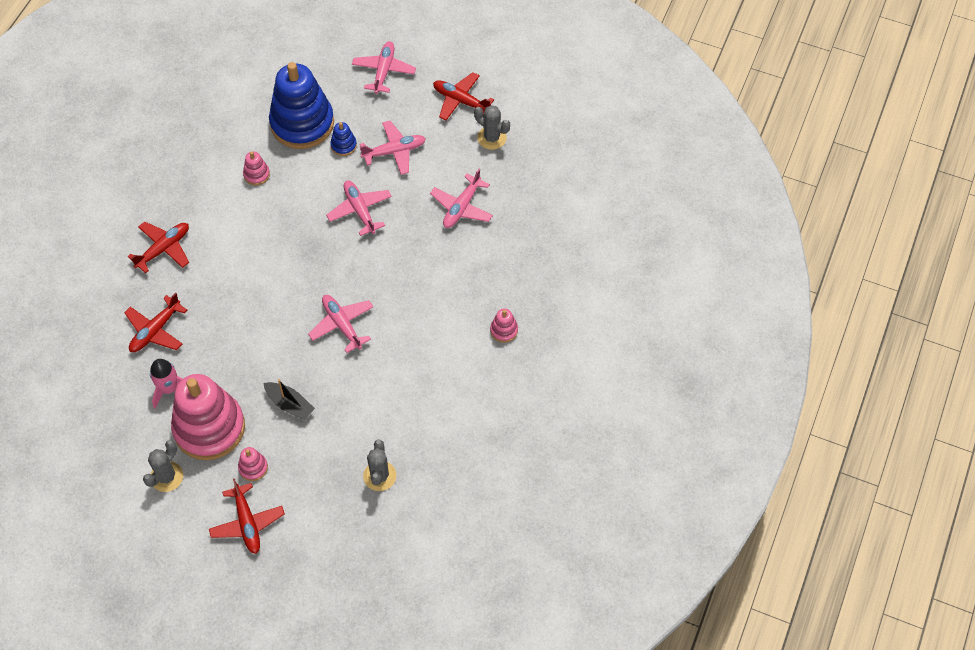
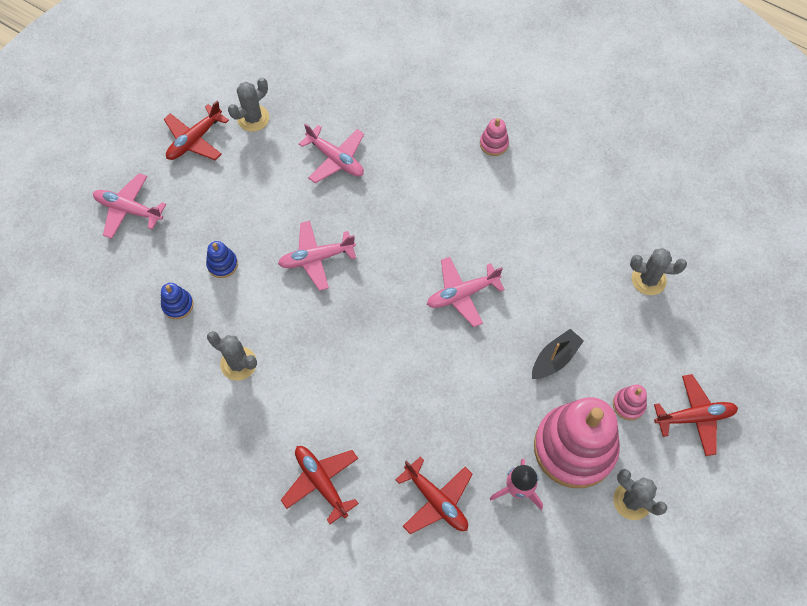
camera: 80 degrees left, 5 degrees up
(256, 174) = (238, 363): pink stacking toy -> grey cactus
(302, 123) = (177, 305): blue stacking toy -> blue stacking toy, size x0.40
(394, 151) = (245, 213): pink plane -> none

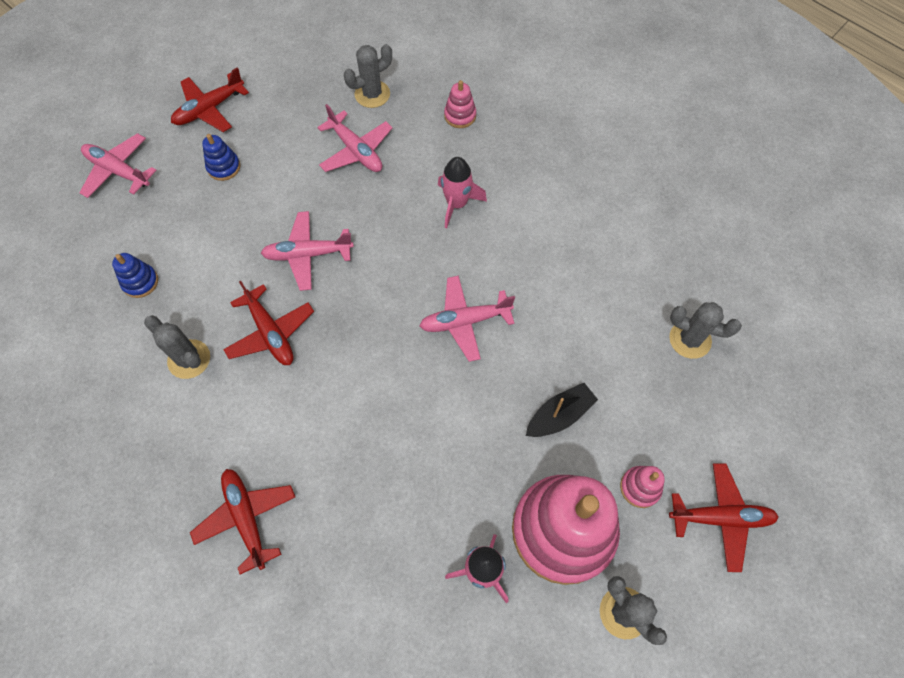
camera: 10 degrees right, 0 degrees up
(222, 264) = (202, 245): blue stacking toy -> blue stacking toy (224, 167)
(253, 118) = (278, 96): grey cactus -> grey cactus (372, 94)
(434, 194) = (457, 204): none -> pink rocket
(436, 500) = (379, 566): red plane -> red plane (270, 333)
(494, 144) = (536, 160): pink stacking toy -> pink stacking toy (460, 116)

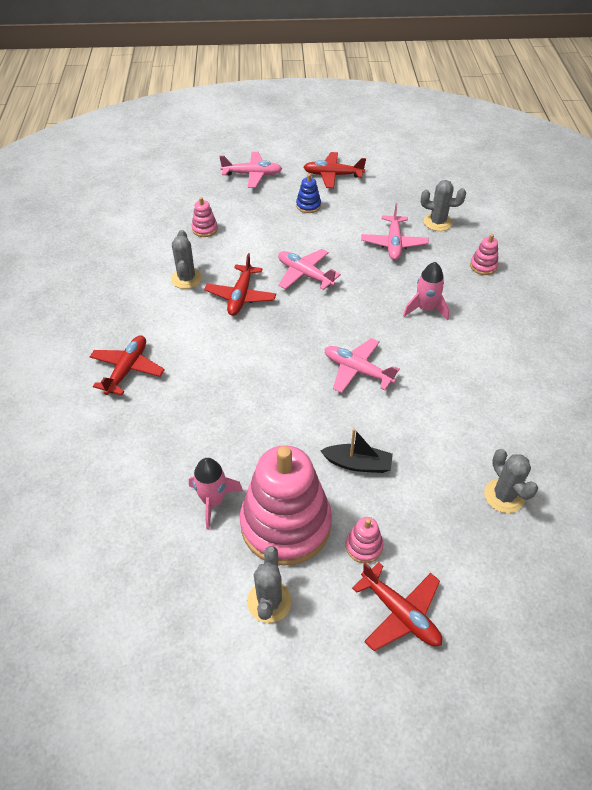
camera: 45 degrees right, 15 degrees down
(118, 171) = (252, 175): pink plane -> pink plane turned 105 degrees clockwise
(140, 282) = (205, 229): blue stacking toy -> pink stacking toy

